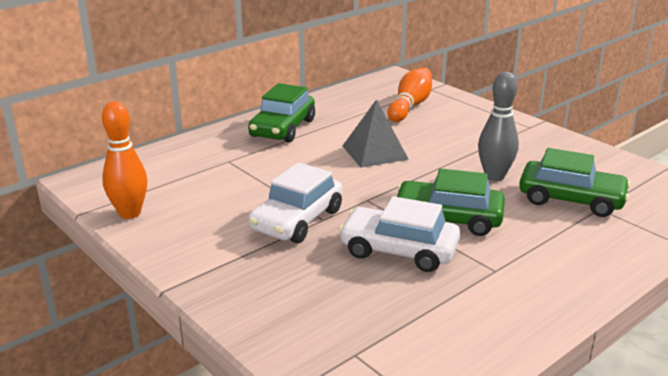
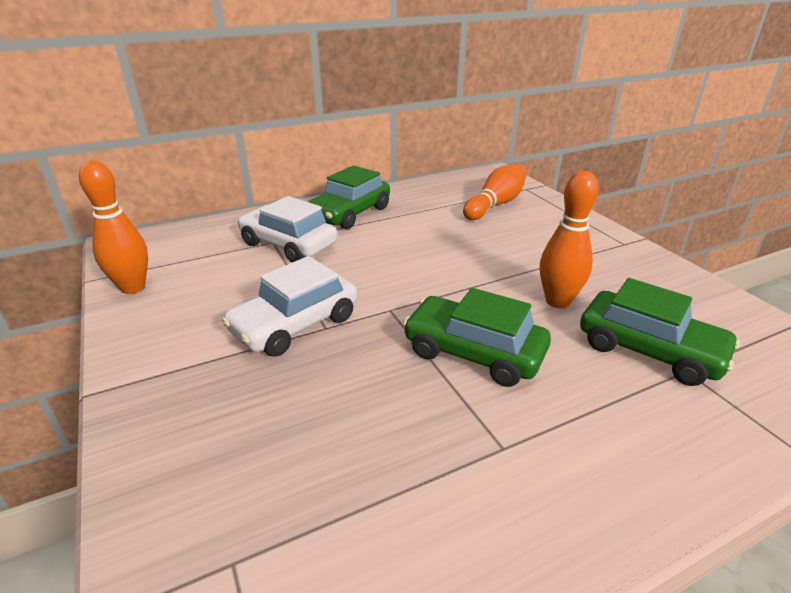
camera: 15 degrees right, 5 degrees up
(374, 152) = (430, 252): grey pyramid -> none
(399, 250) = (389, 389): white car -> white car (288, 244)
(494, 176) = (557, 301): grey bowling pin -> orange bowling pin

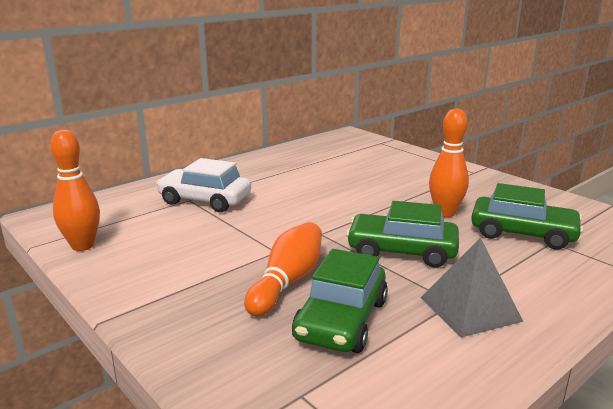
camera: 15 degrees left, 10 degrees down
(295, 324) = (249, 252): white car -> none
(350, 213) = (244, 173): green car -> green car (341, 320)
(495, 204) = (363, 155): orange bowling pin -> orange bowling pin (287, 282)
(520, 465) = (470, 309): none -> grey pyramid

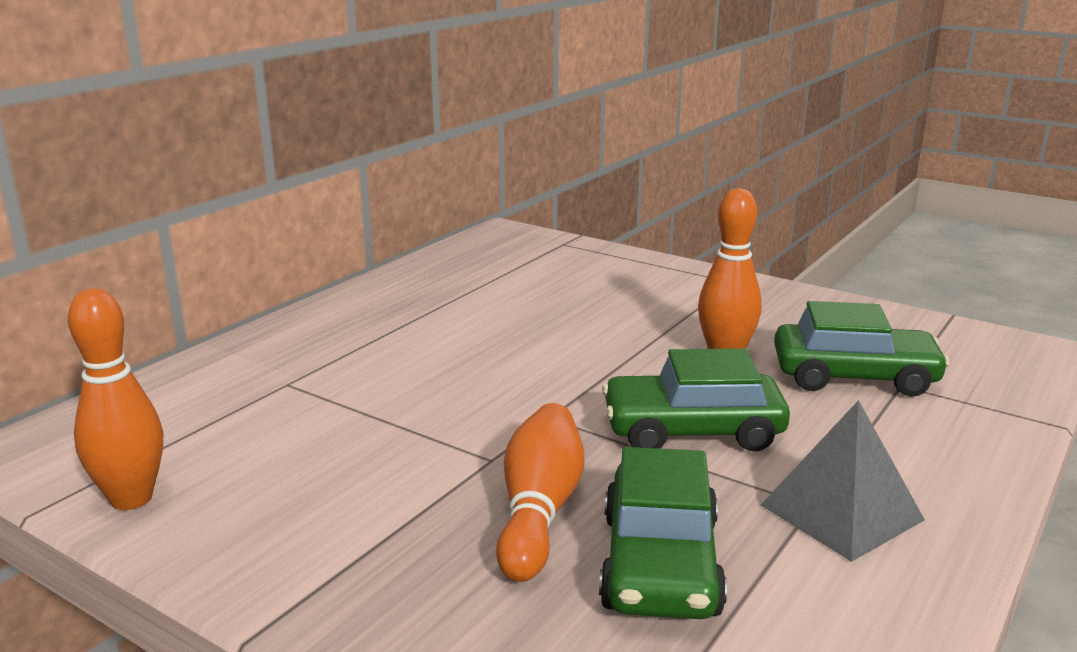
camera: 15 degrees left, 0 degrees up
(205, 200) = (317, 381): white car -> none

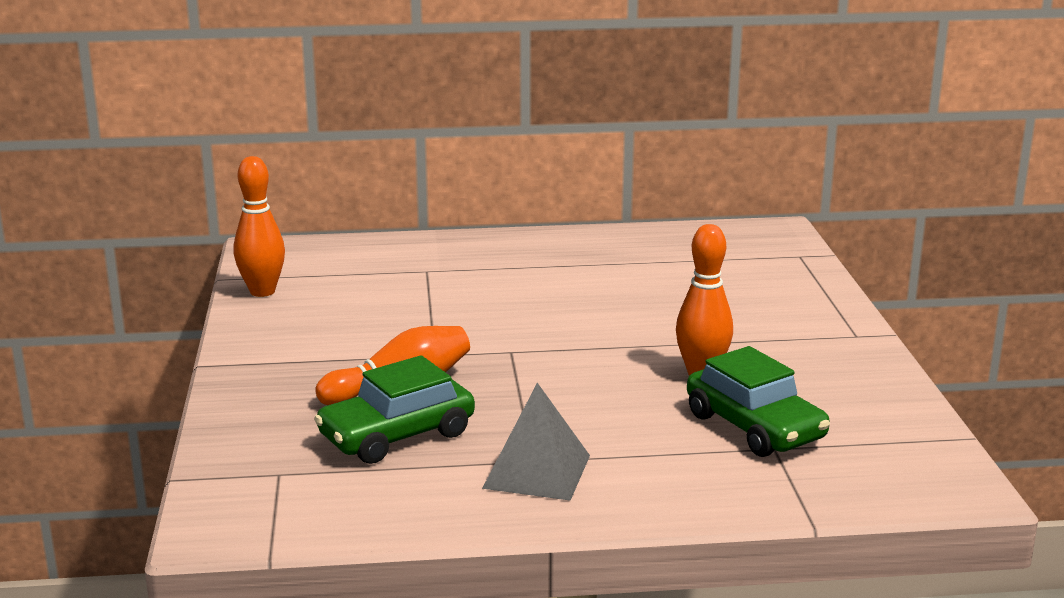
camera: 50 degrees right, 0 degrees up
(692, 430) = (567, 397): green car -> none

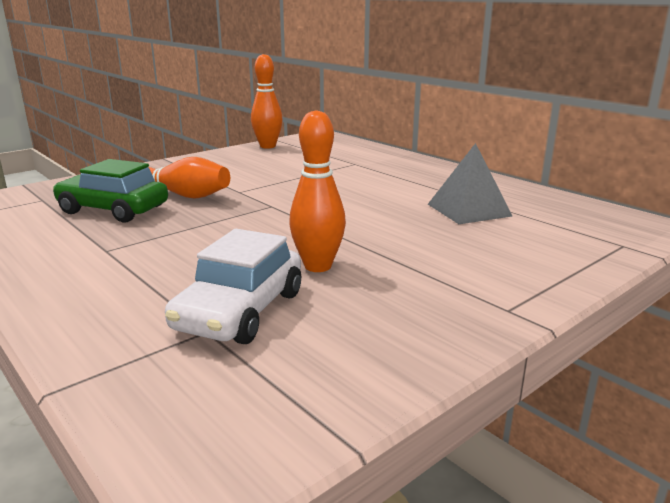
camera: 55 degrees right, 0 degrees up
(537, 471) = (87, 255): grey pyramid -> grey pyramid (468, 210)
(755, 427) = (240, 311): green car -> white car

